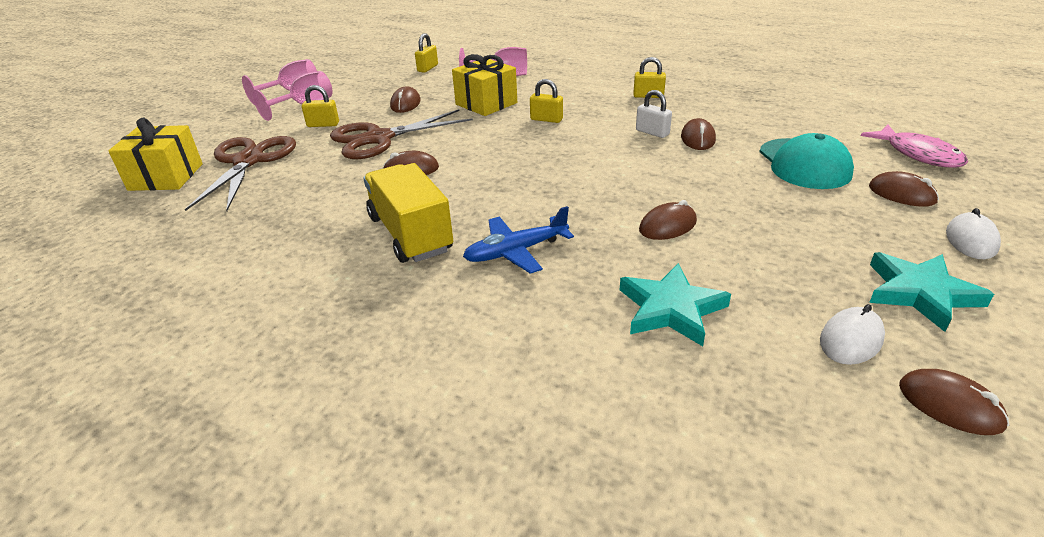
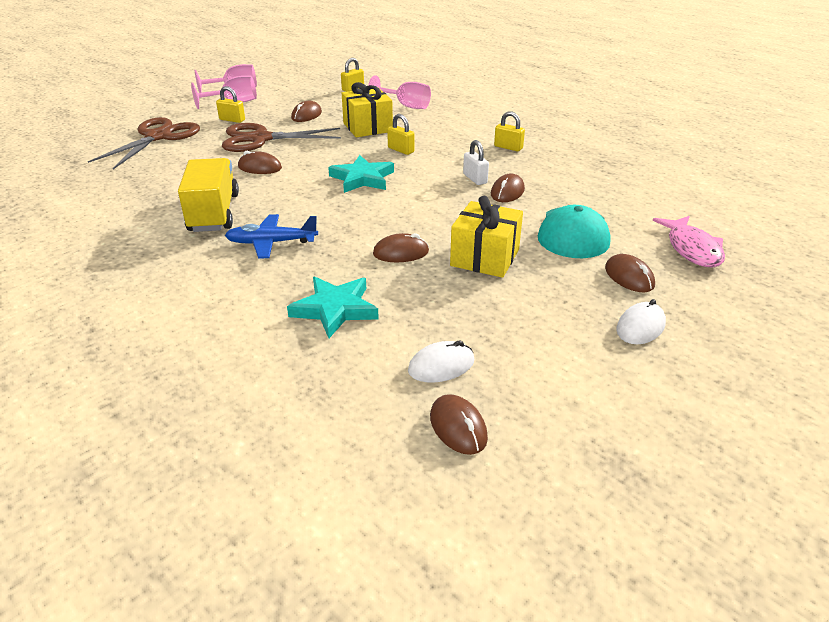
camera: 20 degrees right, 0 degrees up
(166, 177) = (98, 137): yellow gift -> yellow gift (485, 258)
(920, 293) = (540, 352): turquoise star -> turquoise star (362, 178)

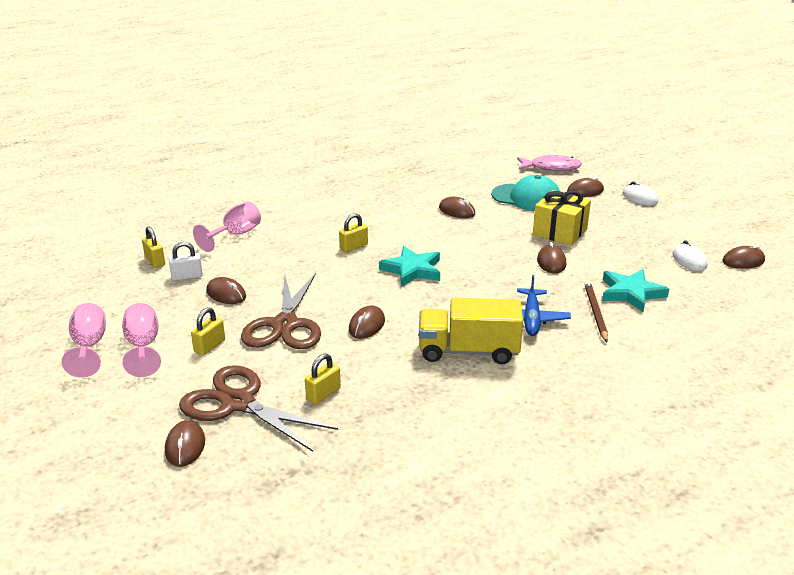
camera: 80 degrees left, 5 degrees down
(115, 129) = (185, 446): none -> brown mouse
(285, 282) = (595, 313): none -> brown pencil
(367, 127) = (285, 260): yellow gift -> none
(475, 179) = (428, 220): white padlock -> white padlock (187, 276)
(508, 147) = (369, 199): yellow padlock -> yellow padlock (323, 394)

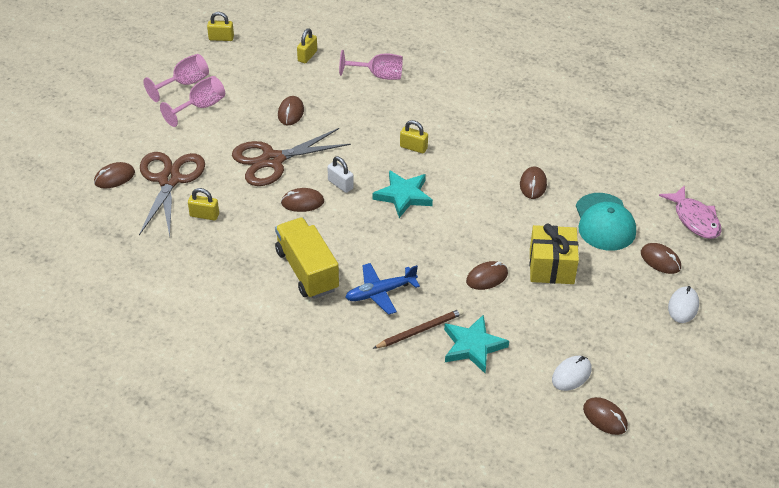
camera: 60 degrees right, 15 degrees up
(187, 276) = (299, 82): white padlock -> white padlock (340, 184)
(209, 346) = (222, 136): yellow padlock -> yellow padlock (221, 38)

